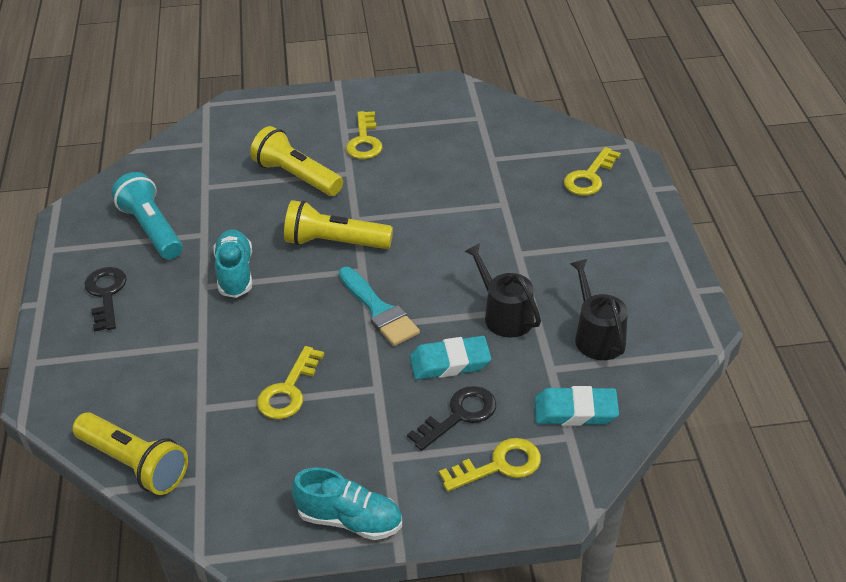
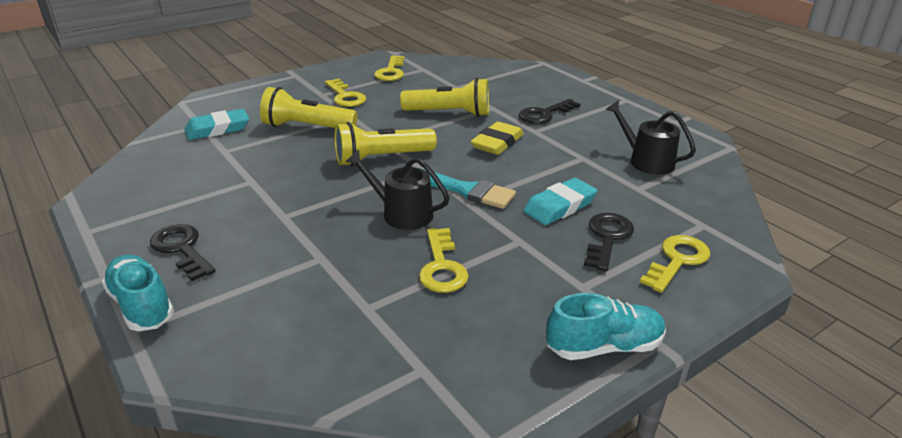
camera: 30 degrees left, 10 degrees down
(135, 464) = (336, 382): yellow flashlight -> yellow flashlight (449, 113)
(152, 229) = (194, 190): turquoise flashlight -> none
(235, 273) = (308, 199): turquoise shoe -> turquoise shoe (142, 305)
(463, 258) = (497, 143): none -> yellow eraser
(504, 315) = (567, 167): black watering can -> black watering can (402, 213)
(552, 231) = (544, 114): none -> black key
(575, 411) = (687, 208): turquoise eraser -> turquoise eraser (218, 129)
(589, 177) = (536, 82): yellow key -> yellow key (391, 72)

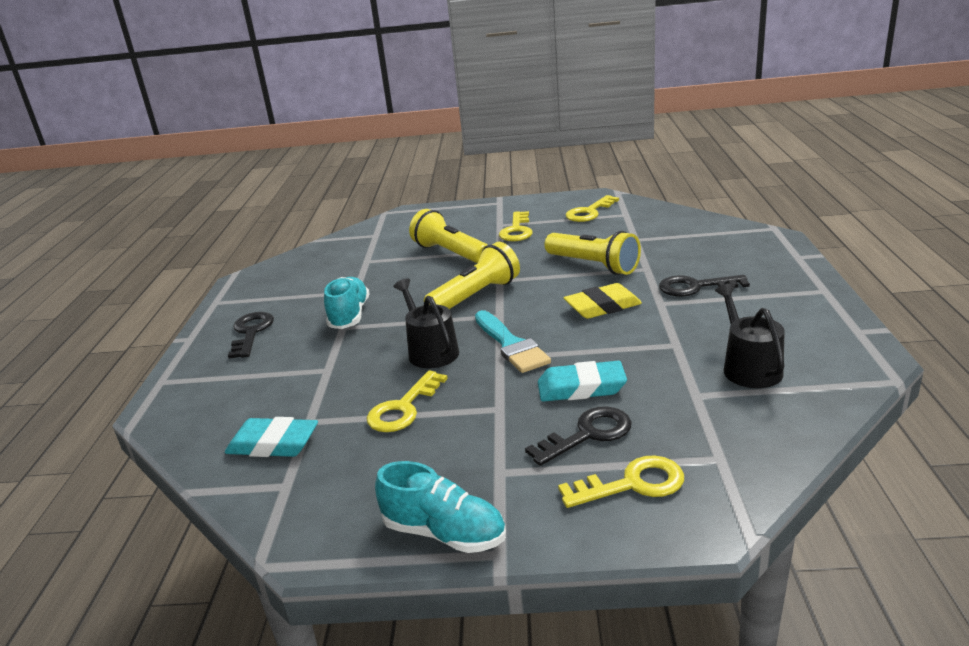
camera: 40 degrees right, 5 degrees down
(142, 305) = (184, 366): turquoise shoe -> turquoise shoe (349, 315)
(218, 129) = (383, 241): turquoise eraser -> turquoise eraser (273, 444)
(381, 158) = (476, 296): yellow flashlight -> yellow flashlight turned 120 degrees clockwise

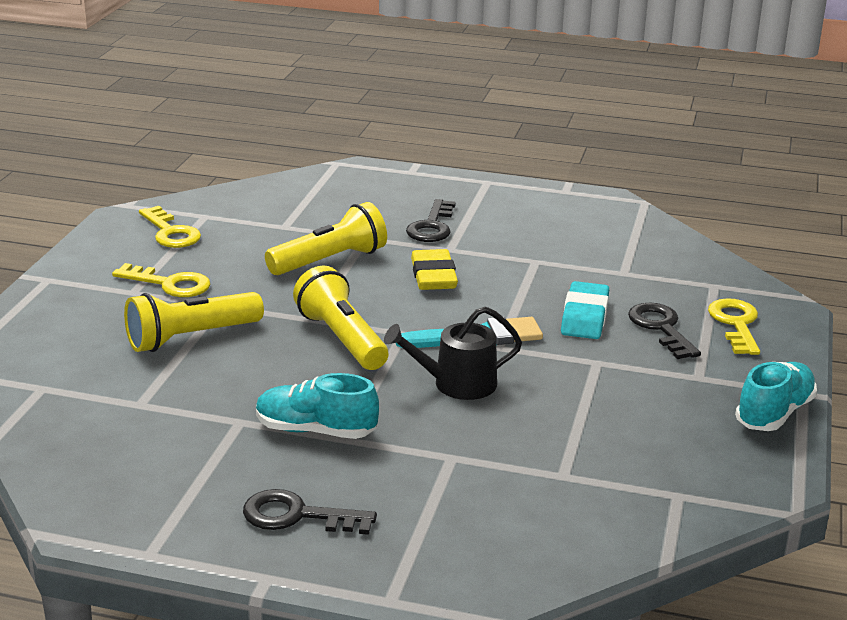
camera: 80 degrees left, 0 degrees up
(273, 444) = (598, 501): turquoise eraser -> none
(403, 408) = (569, 413): yellow key -> none
(749, 367) = (595, 243): black watering can -> none

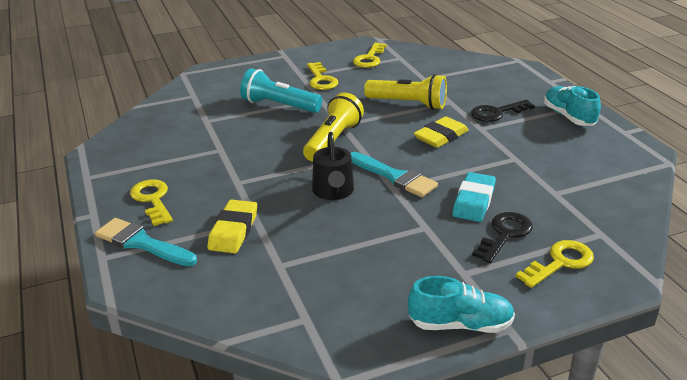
camera: 55 degrees right, 5 degrees up
(190, 338) = (279, 105): yellow flashlight -> turquoise flashlight
(298, 516) = (153, 200): black key -> yellow key
(315, 430) = (235, 172): turquoise shoe -> turquoise shoe (568, 117)
(395, 557) = (141, 243): none -> turquoise brush
(454, 480) = (233, 231): none -> yellow eraser
(457, 384) = (333, 191): black watering can -> black watering can turned 135 degrees counterclockwise
(584, 316) = (474, 201): turquoise eraser -> turquoise eraser turned 45 degrees counterclockwise

